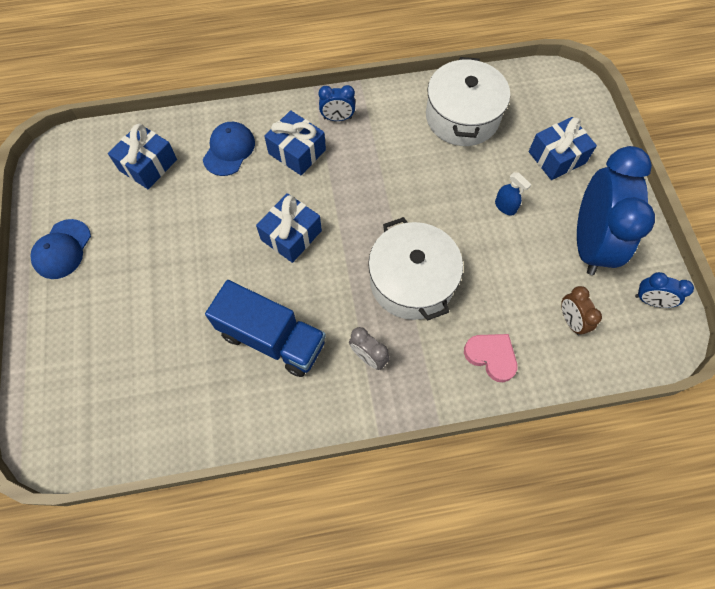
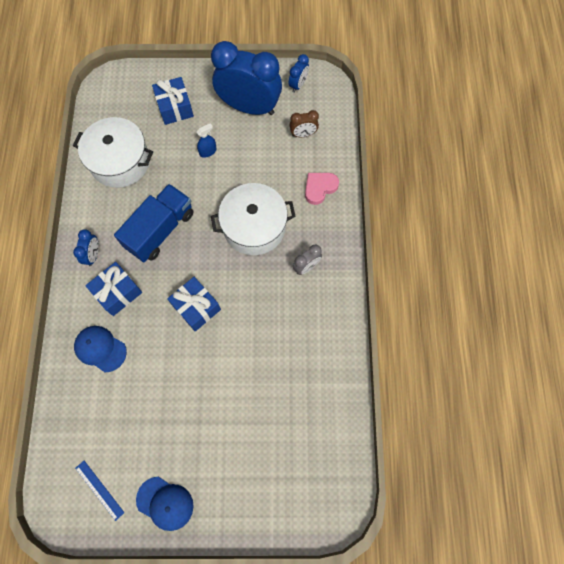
camera: 80 degrees left, 5 degrees up
(77, 184) = (99, 490): none -> blue ruler
(148, 165) = (96, 422): blue gift -> none
(272, 338) = (280, 332): blue truck -> blue truck (160, 230)

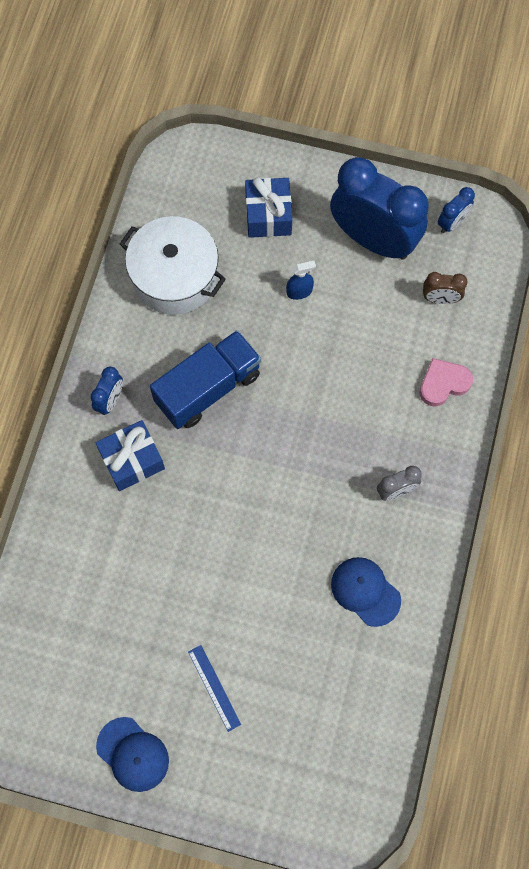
camera: 15 degrees right, 0 degrees up
(99, 490) = (53, 714): blue ruler -> blue ruler (214, 687)
(100, 349) = (93, 531): blue cap -> blue cap (365, 591)
(196, 307) = (232, 508): blue gift -> none
(254, 227) = (337, 416): white pot -> none

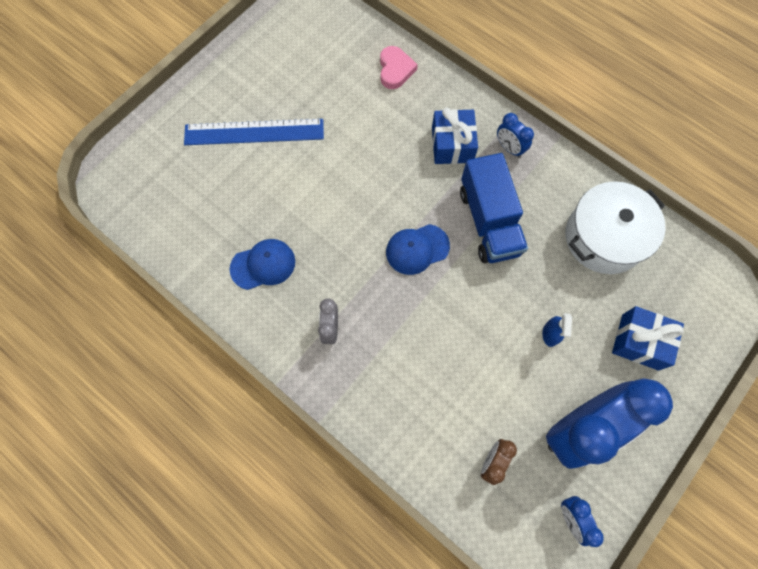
camera: 115 degrees right, 0 degrees up
(133, 754) = (240, 67): blue cap -> blue cap (417, 249)
(214, 687) = (254, 132): blue ruler -> blue ruler, size x2.00
(443, 383) = (407, 419): pink heart -> pink heart (395, 70)

